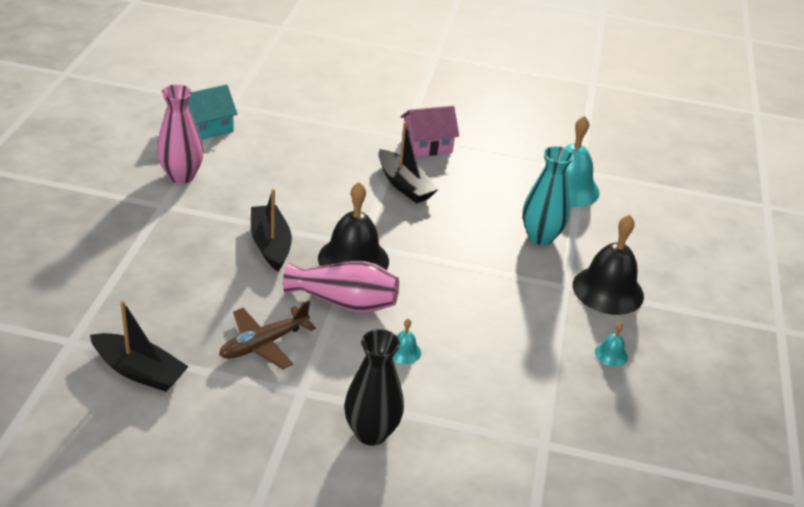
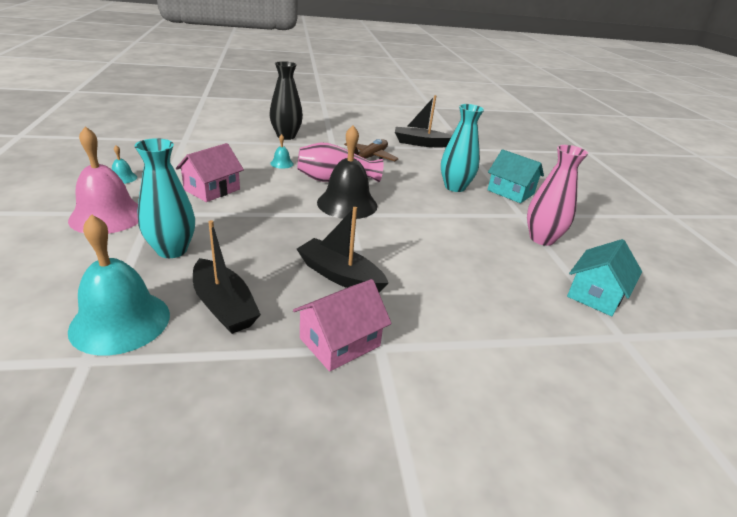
camera: 160 degrees right, 5 degrees down
(128, 238) = (510, 192): none -> turquoise house
(194, 260) = (455, 187): none -> turquoise vase
(270, 245) = (416, 203): black boat -> black boat (224, 306)
(503, 312) = (212, 189): none -> pink house
(608, 290) = (107, 216): black bell -> pink bell

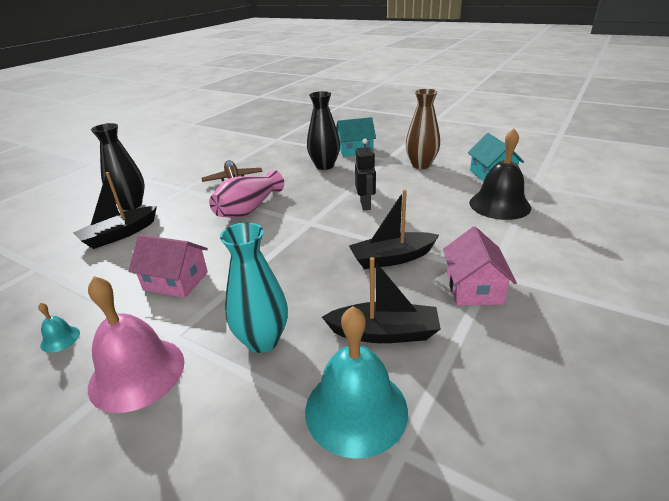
camera: 45 degrees left, 0 degrees up
(212, 189) = (176, 281): pink house -> pink house turned 60 degrees counterclockwise
(282, 163) = (181, 225): turquoise bell -> none
(347, 204) = (293, 218): black bell -> black bell (499, 205)
(414, 232) = (365, 205): none -> black robot
(420, 143) = (242, 152): black boat -> black boat (120, 234)
(455, 187) = (324, 166): turquoise vase -> black vase
(541, 239) = (421, 165): pink vase -> brown vase

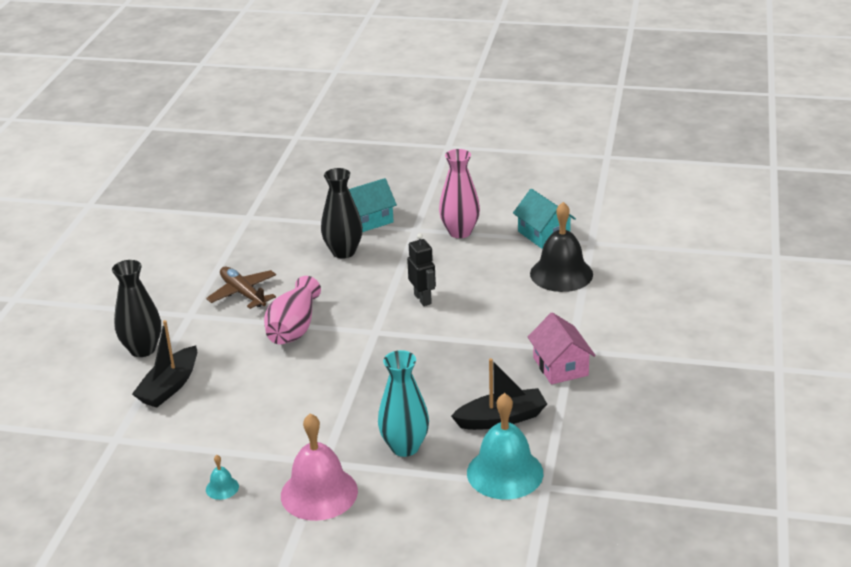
camera: 20 degrees left, 0 degrees up
(176, 281) = (283, 419): pink house -> none
(392, 258) = (478, 353): black boat -> none
(421, 165) = (460, 232): brown vase -> pink vase

